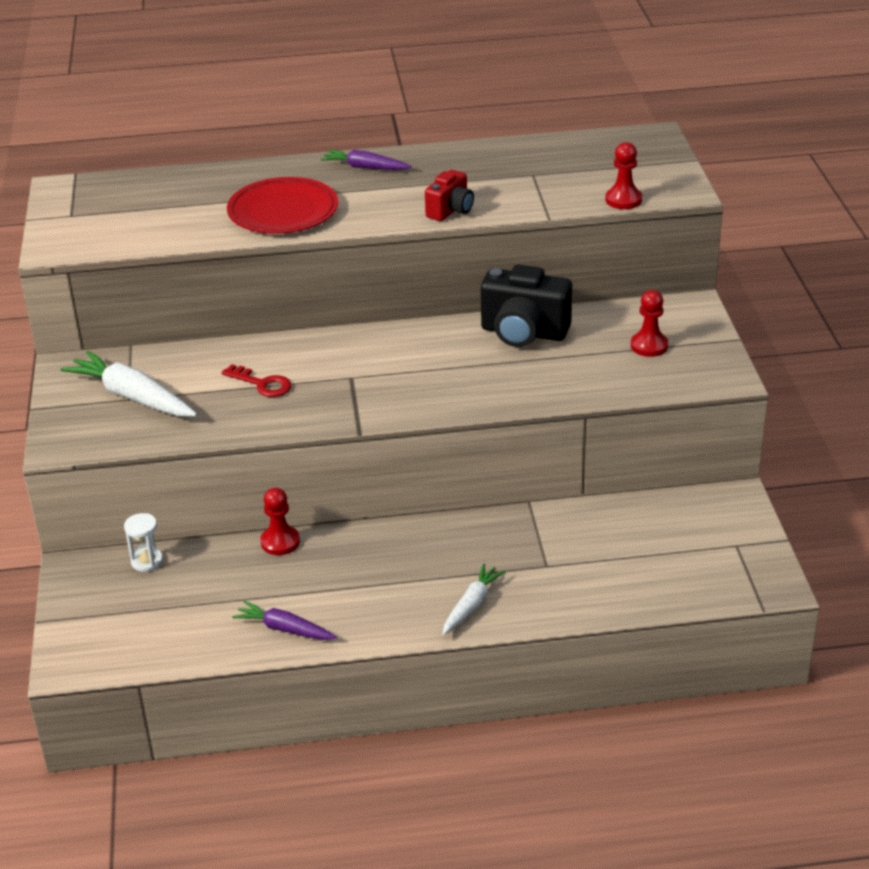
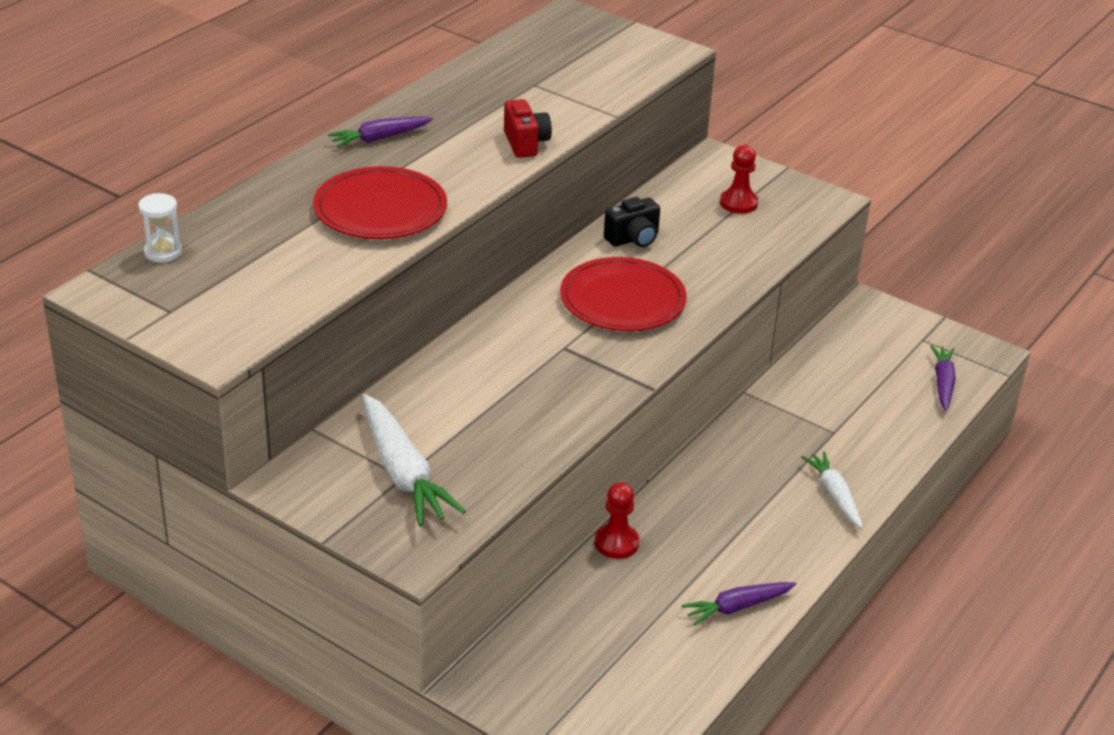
camera: 50 degrees left, 0 degrees up
(132, 397) = (403, 473): white carrot -> white carrot turned 105 degrees counterclockwise
(147, 561) = (534, 634): white hourglass -> white hourglass (163, 252)
(262, 384) = (500, 394): red key -> none
(442, 368) = (622, 300): none -> red plate
(523, 333) = (633, 239): black camera -> black camera, size x0.58
(623, 200) = (641, 76): red pawn -> none
(695, 584) = (943, 383): none -> purple carrot

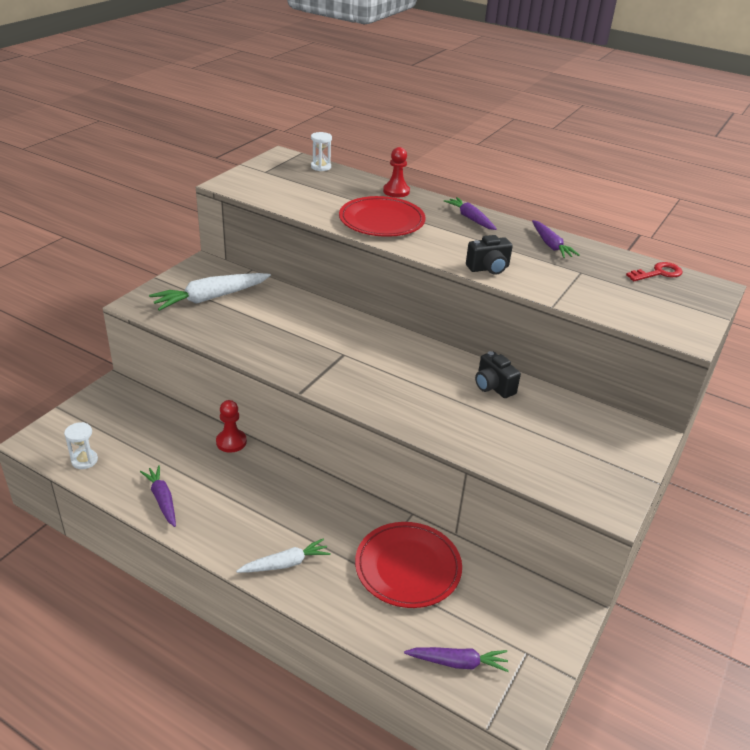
camera: 85 degrees right, 0 degrees up
(463, 92) = (551, 245): none -> purple carrot
(525, 143) = (488, 268): red camera -> black camera
(536, 38) = (658, 273): none -> red key
(622, 300) = (407, 380): red plate -> red plate (408, 567)
(661, 698) = (84, 460): none -> white hourglass
(738, 203) = (576, 447): red pawn -> red pawn (396, 191)

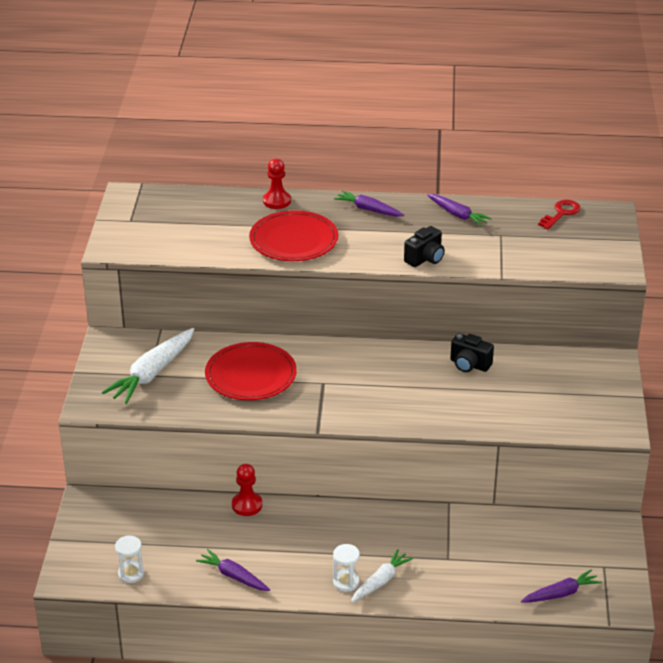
camera: 25 degrees left, 0 degrees up
(321, 167) = (179, 195): white hourglass -> white hourglass (346, 582)
(408, 567) = (476, 544): red plate -> red plate (251, 375)

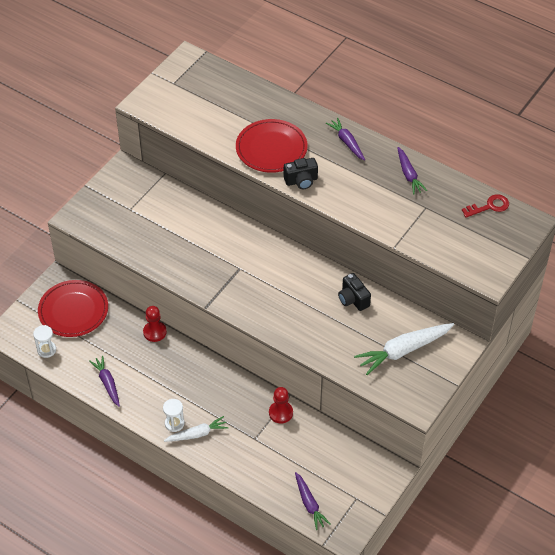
camera: 30 degrees right, 15 degrees up
(152, 373) = (132, 209): white carrot -> white carrot (403, 351)
(251, 375) = (195, 240): red plate -> red plate (73, 311)
(277, 201) = (287, 107): red pawn -> red pawn (280, 413)
(425, 259) = (352, 206): black camera -> black camera (301, 181)
(561, 593) = (309, 504): purple carrot -> purple carrot turned 60 degrees clockwise

